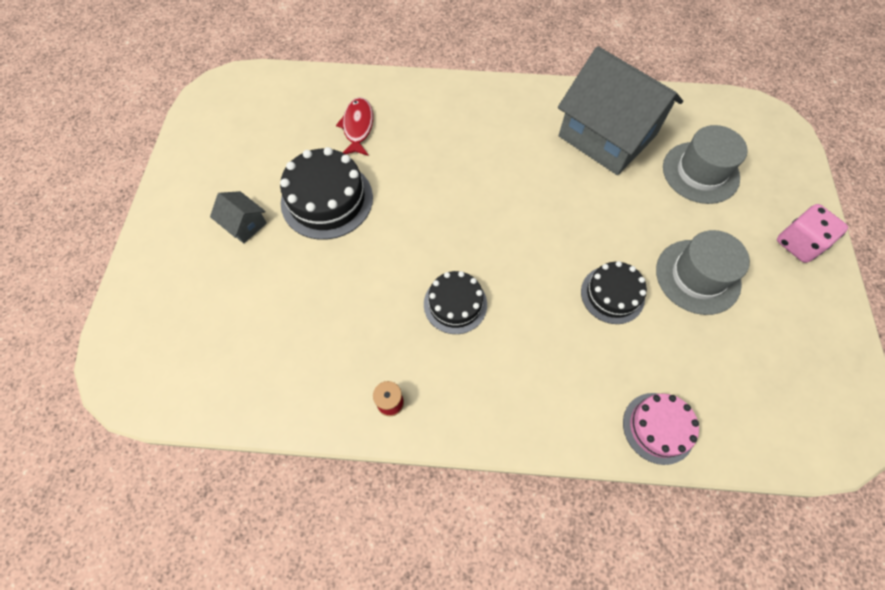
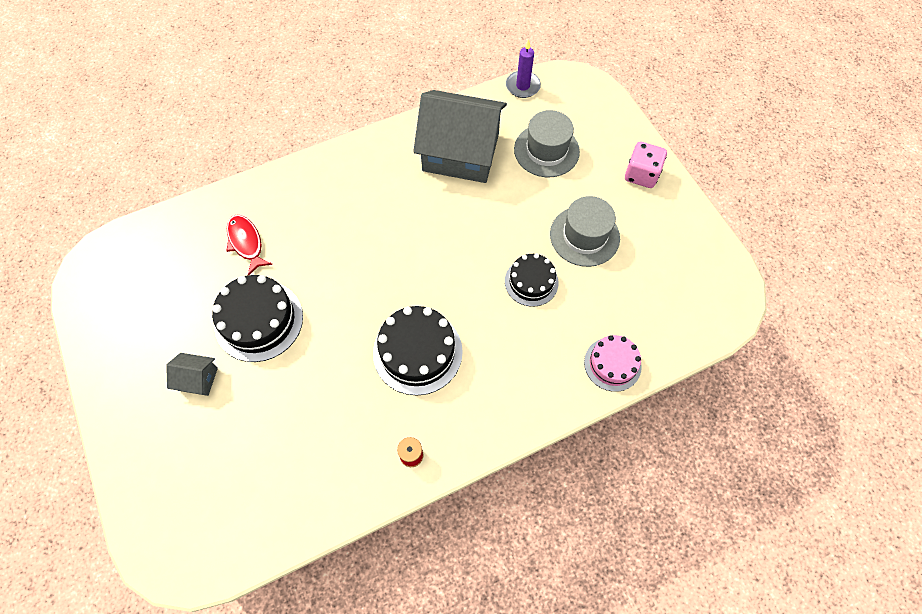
camera: 30 degrees left, 0 degrees up
(455, 304) = (417, 352): black cake -> black cake, size x1.58
(708, 100) = (522, 86): none -> purple candle

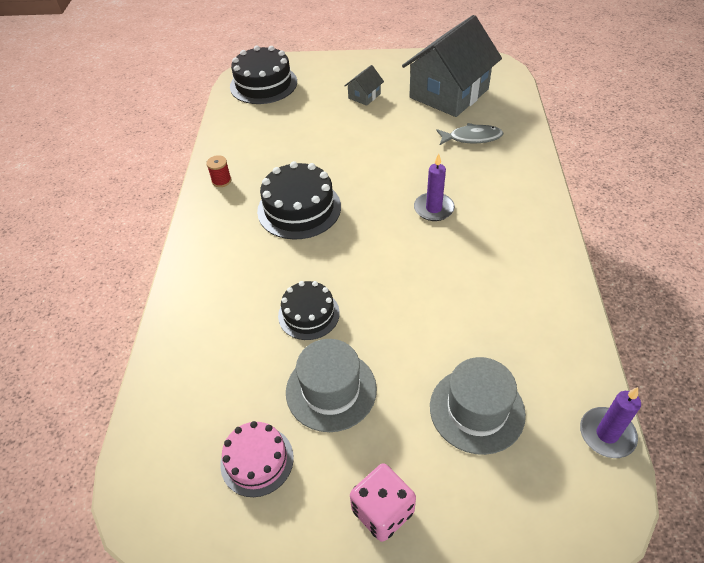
camera: 120 degrees right, 15 degrees down
(246, 243) = (472, 138): red fish -> grey fish
(259, 320) = (392, 131): black cake -> black cake (263, 84)
(366, 239) = (433, 209): none -> purple candle
(460, 152) = (511, 318): grey house -> grey house (449, 93)
(612, 364) = (178, 341): pink cake -> pink cake (257, 460)

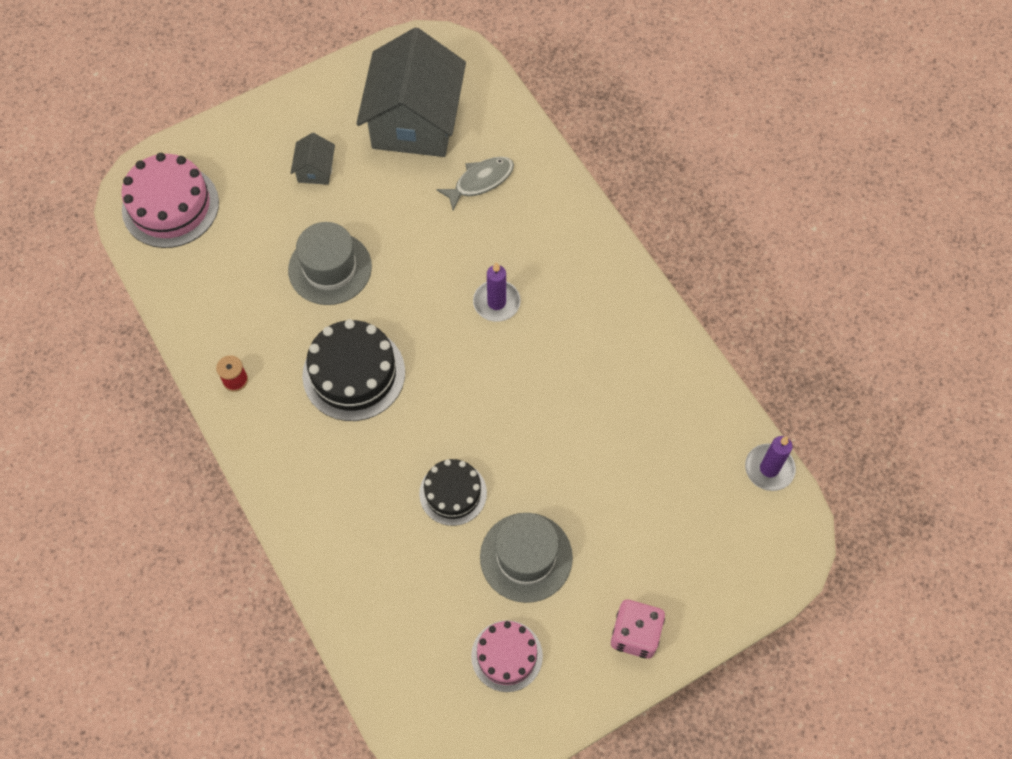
camera: 35 degrees left, 15 degrees up
(263, 84) = (170, 206): black cake -> pink cake
(477, 410) = (659, 505): grey hat -> grey hat (330, 268)

